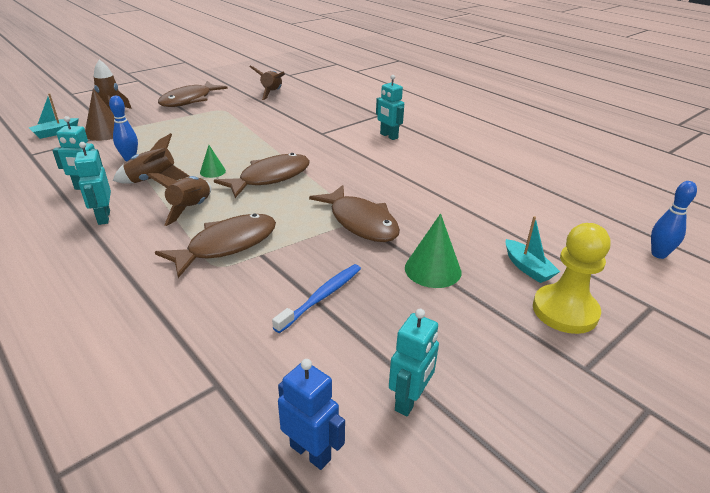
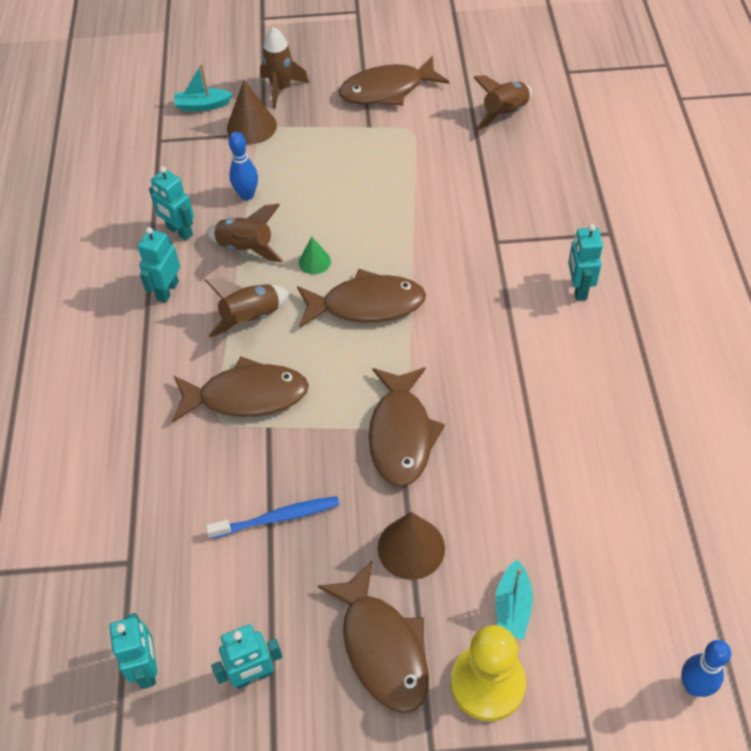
camera: 40 degrees right, 20 degrees up
(310, 452) = (147, 668): blue robot -> turquoise robot
(432, 269) = (411, 548): green cone -> brown cone
(480, 329) = (382, 647): none -> brown fish

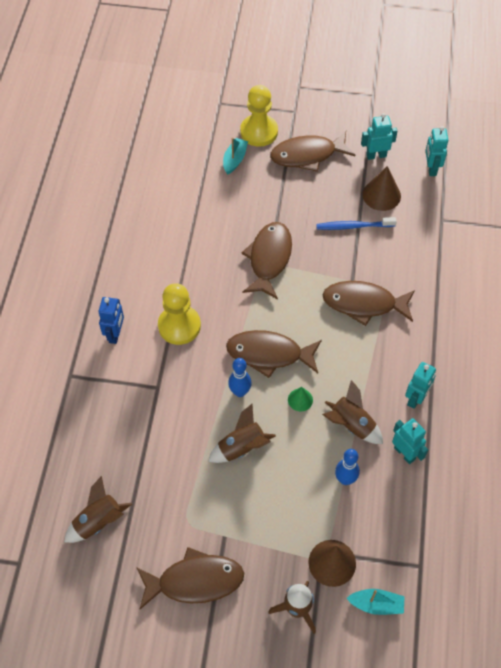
camera: 170 degrees left, 5 degrees up
(251, 318) = (354, 361): brown rocket -> brown rocket (241, 447)
(382, 647) = (307, 155): brown fish -> brown fish turned 90 degrees counterclockwise
(411, 548) = (280, 197): brown cone -> brown cone (381, 195)
(498, 315) = (179, 326): none -> yellow pawn
(578, 289) = (115, 334): turquoise robot -> blue robot
(694, 686) = (160, 113): blue bowling pin -> blue bowling pin (240, 392)

